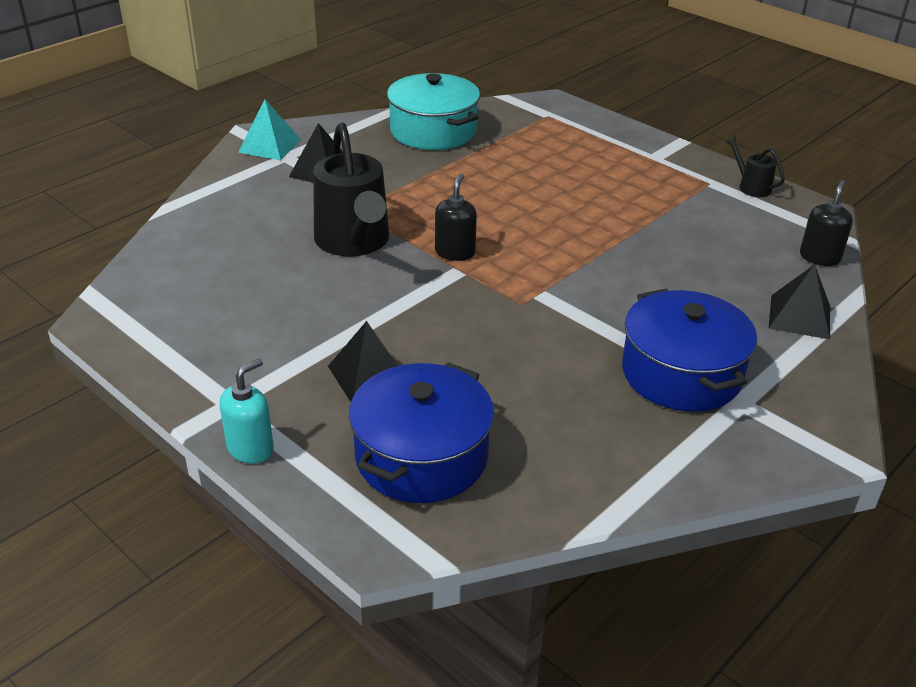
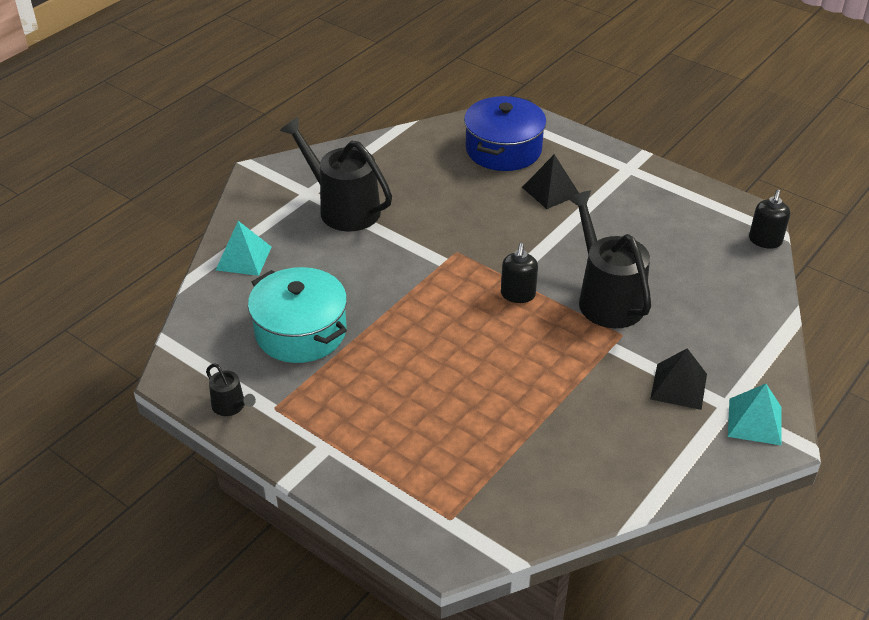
camera: 175 degrees right, 5 degrees up
(250, 448) = (602, 146): turquoise soap dispenser -> none
(433, 131) = (584, 469): turquoise pot -> turquoise pot (301, 332)
(681, 373) = (343, 208): blue pot -> black watering can
(799, 316) = (243, 258): black pyramid -> turquoise pyramid
(819, 257) = (201, 318): black soap dispenser -> black soap dispenser (765, 241)

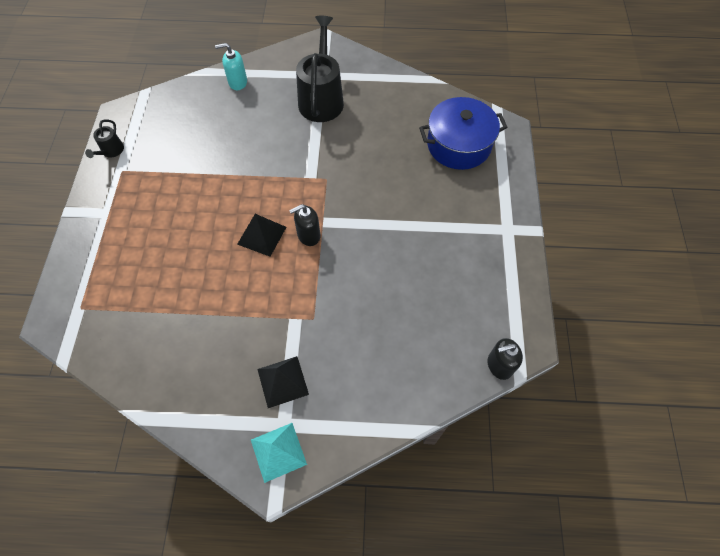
camera: 55 degrees right, 20 degrees up
(243, 258) = (237, 82): turquoise pyramid -> turquoise soap dispenser
(301, 332) = (193, 145): turquoise pot -> none
(550, 191) = (436, 196): black pyramid -> black pyramid (261, 235)
(607, 298) = (344, 290): black watering can -> none

